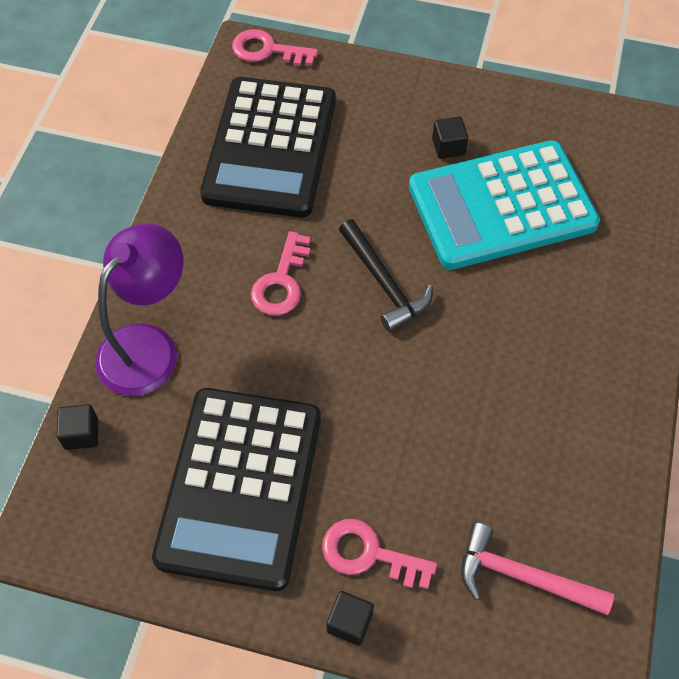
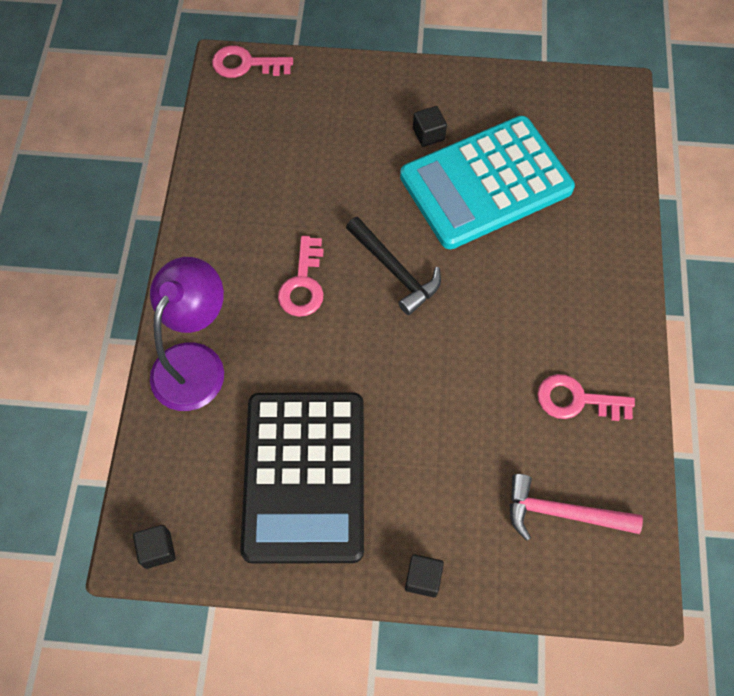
camera: 10 degrees left, 5 degrees up
(81, 434) = (152, 452): black cube -> black cube (157, 550)
(270, 148) = (268, 158): black calculator -> none
(369, 554) = (428, 516): pink key -> pink key (576, 400)

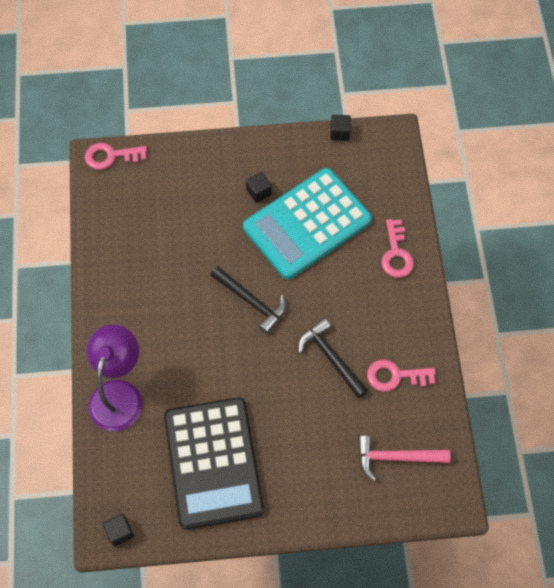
camera: 10 degrees left, 0 degrees up
(303, 284) = (186, 322): pink key -> pink key (396, 254)
(423, 578) = (307, 519): black cube -> black cube (340, 133)
(491, 361) = (331, 358): none -> black hammer

